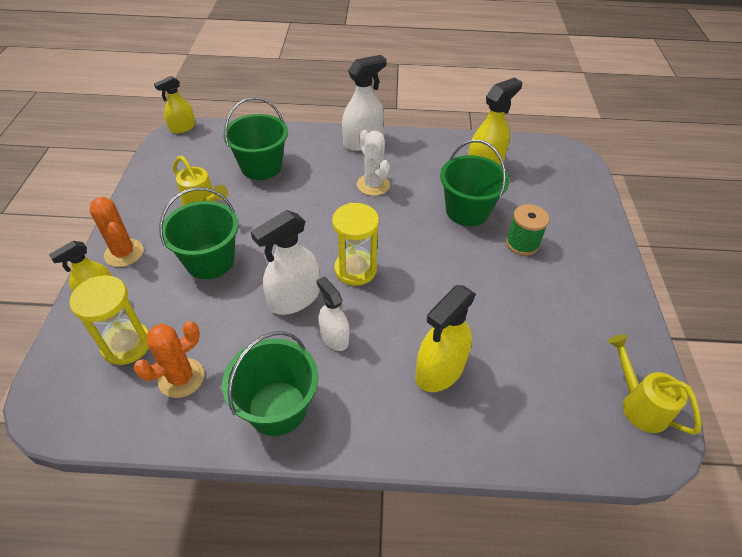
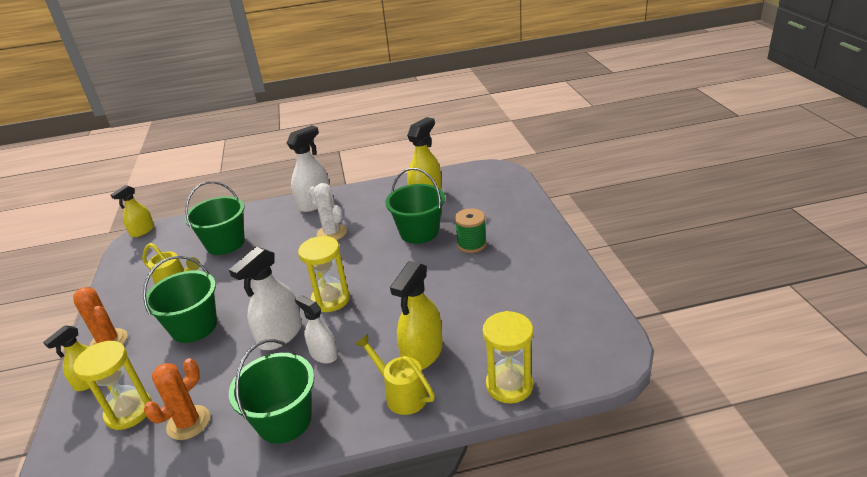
camera: 10 degrees left, 15 degrees down
(528, 444) = (509, 385): none -> yellow hourglass
(639, 405) = (593, 333): yellow watering can -> yellow watering can (401, 394)

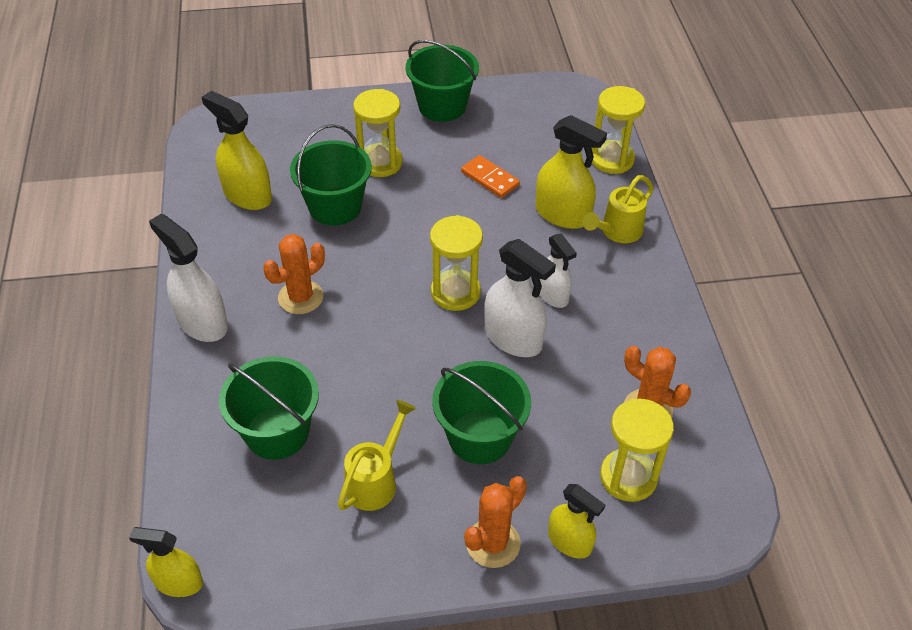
camera: 90 degrees left, 15 degrees up
(142, 231) = (178, 582): yellow spray bottle -> yellow spray bottle turned 150 degrees clockwise
(284, 420) = (647, 322): green bucket -> green bucket (442, 106)
(323, 354) = (553, 295): white spray bottle -> white spray bottle turned 75 degrees counterclockwise
(331, 233) = (300, 297): white cactus -> orange cactus
(463, 304) = (490, 178): none -> orange domino
(471, 244) = (380, 163): green spool -> yellow hourglass

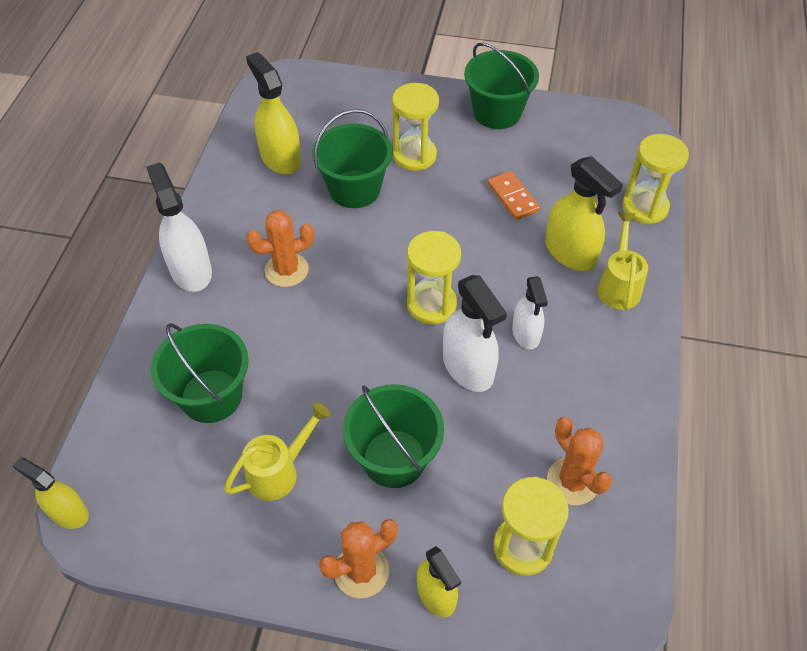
camera: 20 degrees right, 5 degrees up
(617, 232) = (618, 285): yellow watering can -> yellow watering can turned 120 degrees clockwise

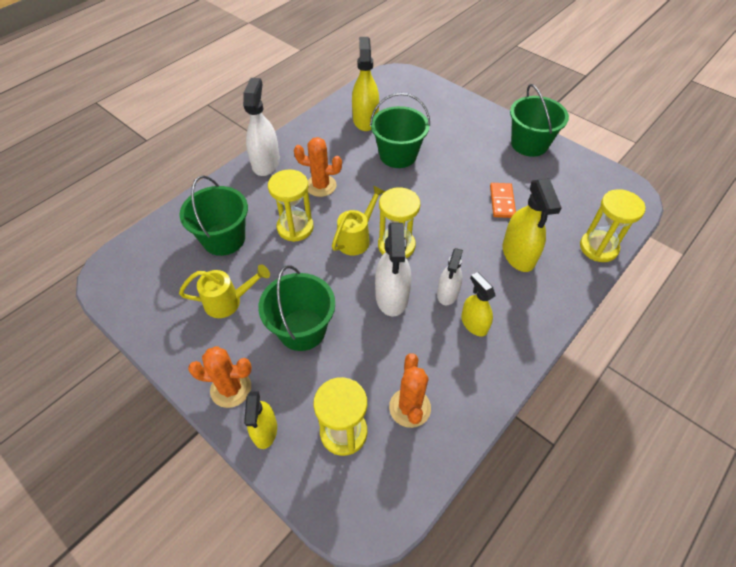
camera: 30 degrees right, 0 degrees up
(68, 512) = (102, 266): yellow spray bottle -> yellow spray bottle (474, 323)
(414, 155) = (452, 150): yellow hourglass -> yellow hourglass (295, 227)
(618, 285) = (540, 292): yellow watering can -> yellow watering can (356, 238)

